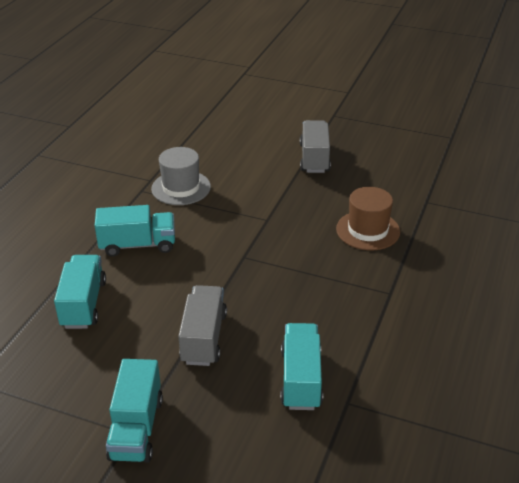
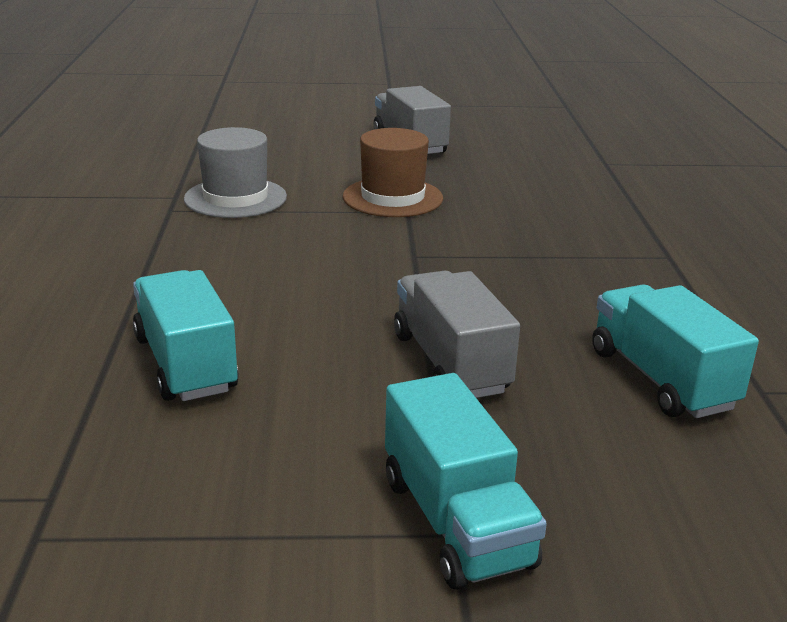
camera: 25 degrees left, 10 degrees down
(138, 245) = (221, 271): turquoise truck -> none
(368, 230) = (563, 200): brown hat -> brown hat (392, 197)

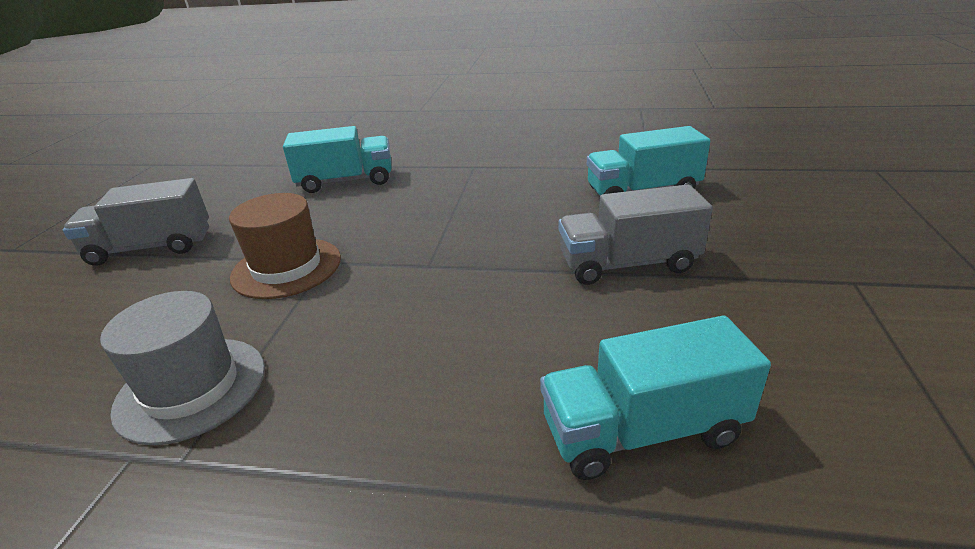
camera: 75 degrees left, 5 degrees up
(456, 521) = (840, 280): turquoise truck -> turquoise truck (346, 181)

